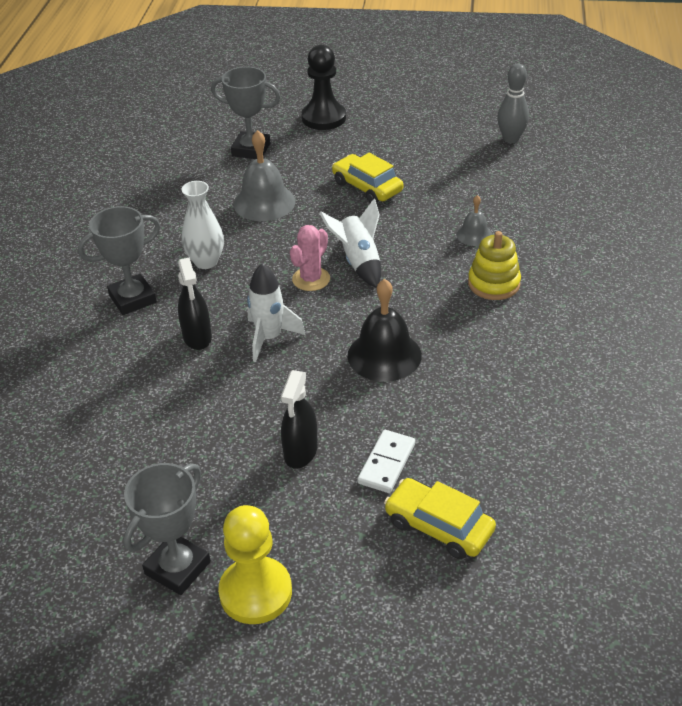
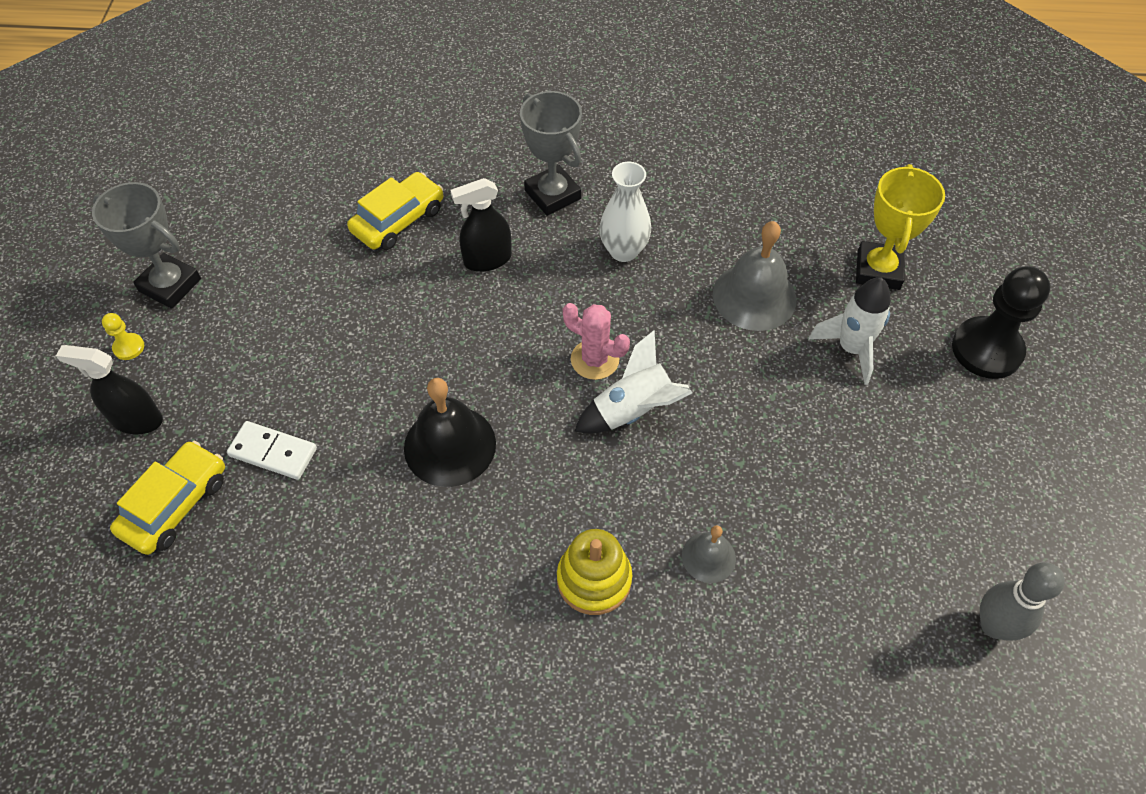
camera: 85 degrees right, 15 degrees up
(251, 150) = (878, 270): grey trophy -> yellow trophy
(255, 592) = (129, 347): yellow pawn -> yellow pawn, size x0.44
(269, 338) = (484, 326): white rocket -> white rocket (850, 349)
(300, 452) = (301, 370): black spray bottle -> black spray bottle (137, 420)
(367, 187) = (810, 414): yellow car -> yellow car (398, 220)

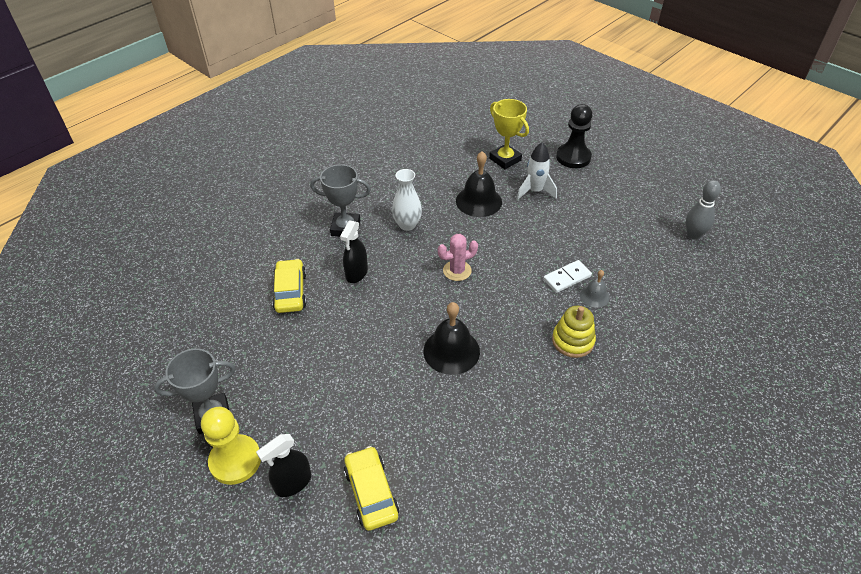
camera: 50 degrees left, 10 degrees down
(129, 347) = (235, 460): yellow pawn -> yellow pawn, size x2.29
(273, 452) = (382, 427): white domino -> white domino (567, 278)
(633, 410) = (498, 274): white rocket -> none
(754, 296) = (478, 201): grey bell -> black bell

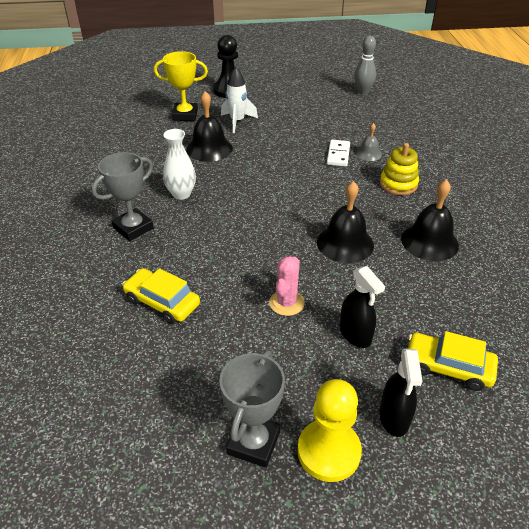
camera: 50 degrees left, 5 degrees down
(356, 273) = (196, 250): black spray bottle -> black spray bottle (355, 334)
(457, 271) = (266, 197): pink cactus -> pink cactus (286, 303)
(513, 405) = (429, 241): none -> black bell

